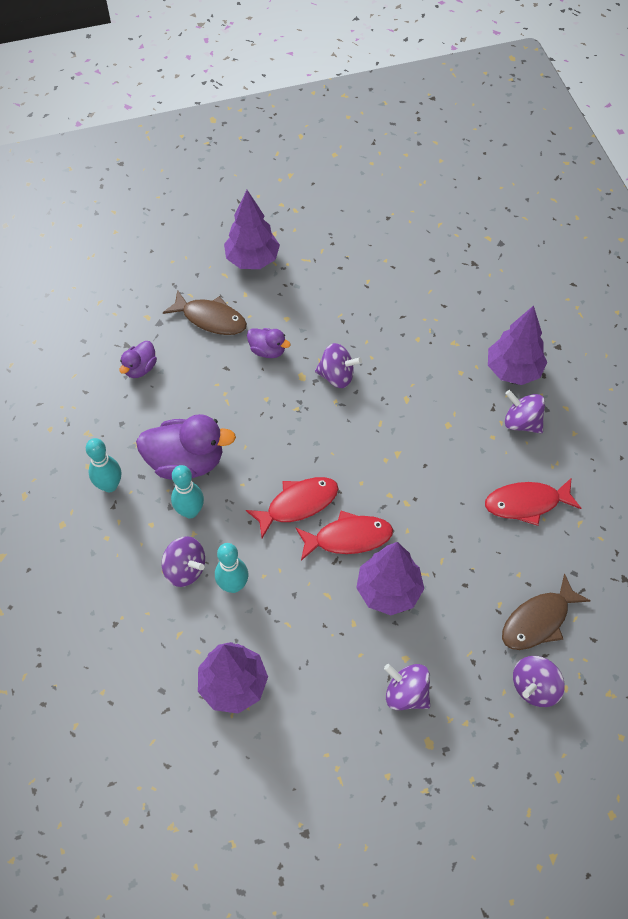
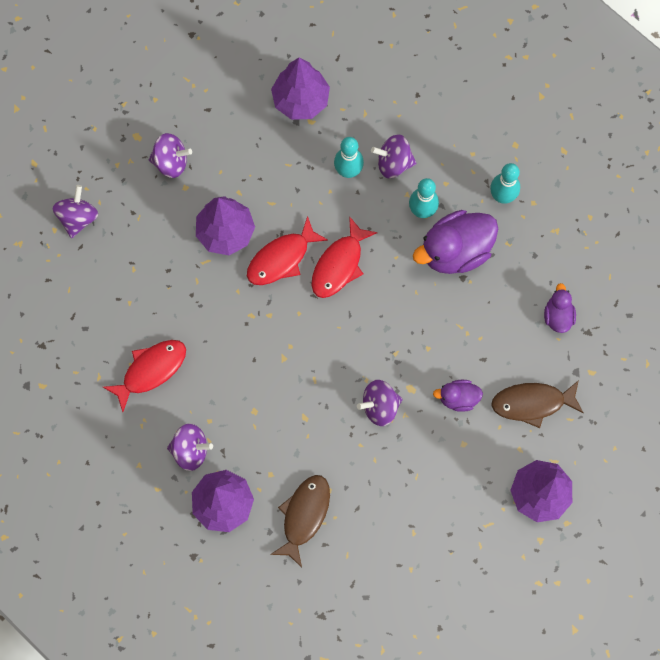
camera: 150 degrees right, 15 degrees up
(538, 620) = (97, 272): brown fish -> brown fish (304, 516)

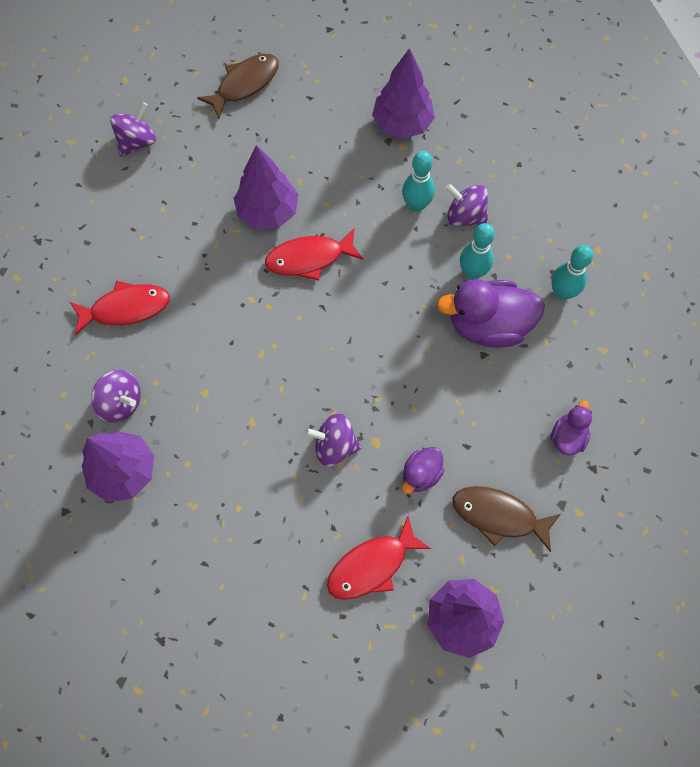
camera: 25 degrees right, 5 degrees down
(171, 162) = (250, 128): purple spinning top -> none
(304, 516) = (199, 523): brown fish -> brown fish (244, 84)
(339, 264) = (363, 288): red fish -> red fish (372, 565)
(458, 398) = (421, 474): purple duck -> purple duck turned 75 degrees counterclockwise

